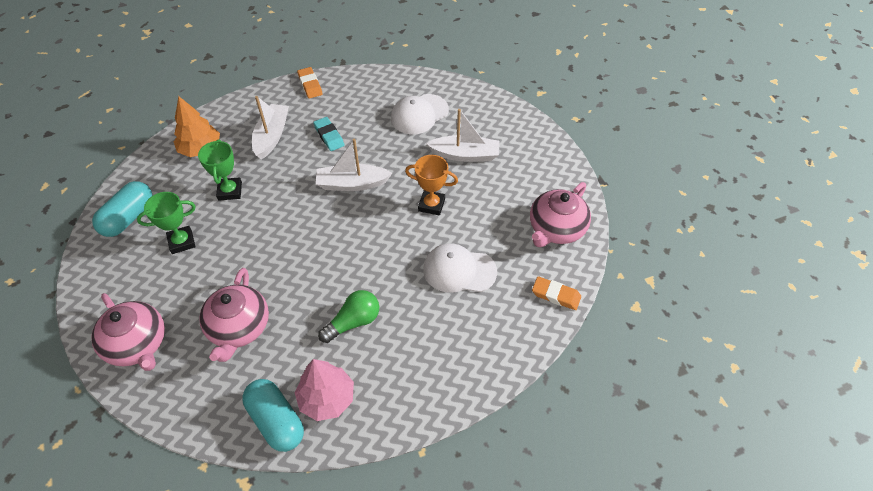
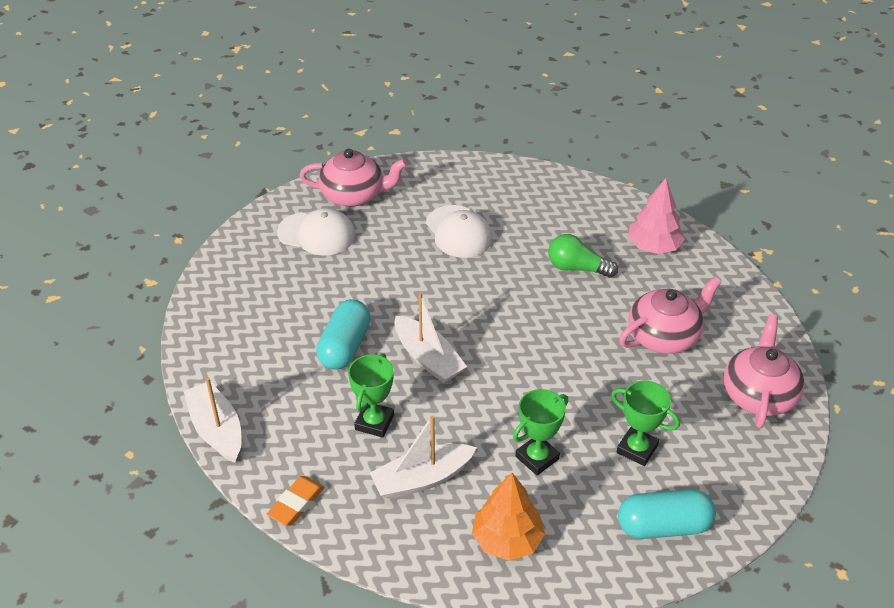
camera: 125 degrees left, 10 degrees down
(276, 421) = (702, 263): turquoise capsule -> turquoise capsule (345, 346)
(329, 136) = (374, 422): turquoise eraser -> green trophy
(419, 114) = (270, 361): white cap -> white cap (317, 234)
(431, 205) = (400, 284): orange trophy -> none
(465, 155) = (307, 293): white boat -> white boat (217, 430)
(556, 295) = (427, 170): orange eraser -> none

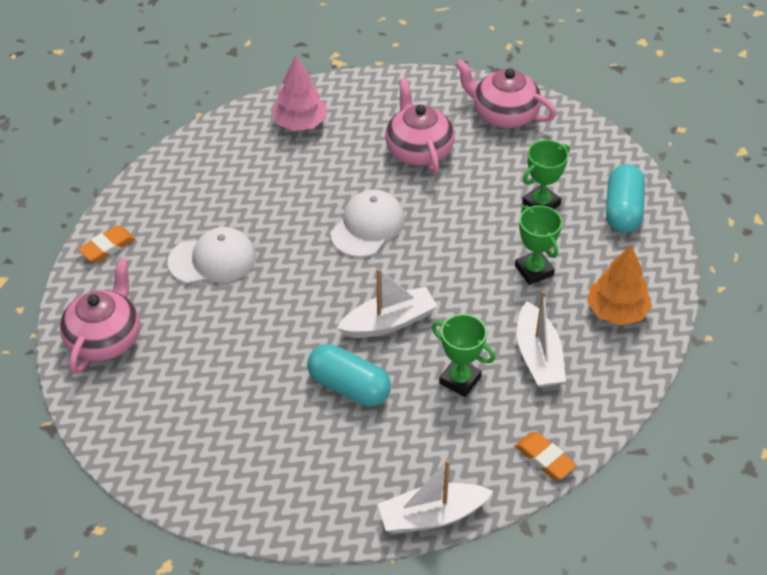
camera: 75 degrees left, 5 degrees up
(317, 234) = (158, 384): white cap -> white cap (367, 226)
(448, 172) = (107, 247): none -> orange eraser
(577, 268) = (307, 183): green light bulb -> none

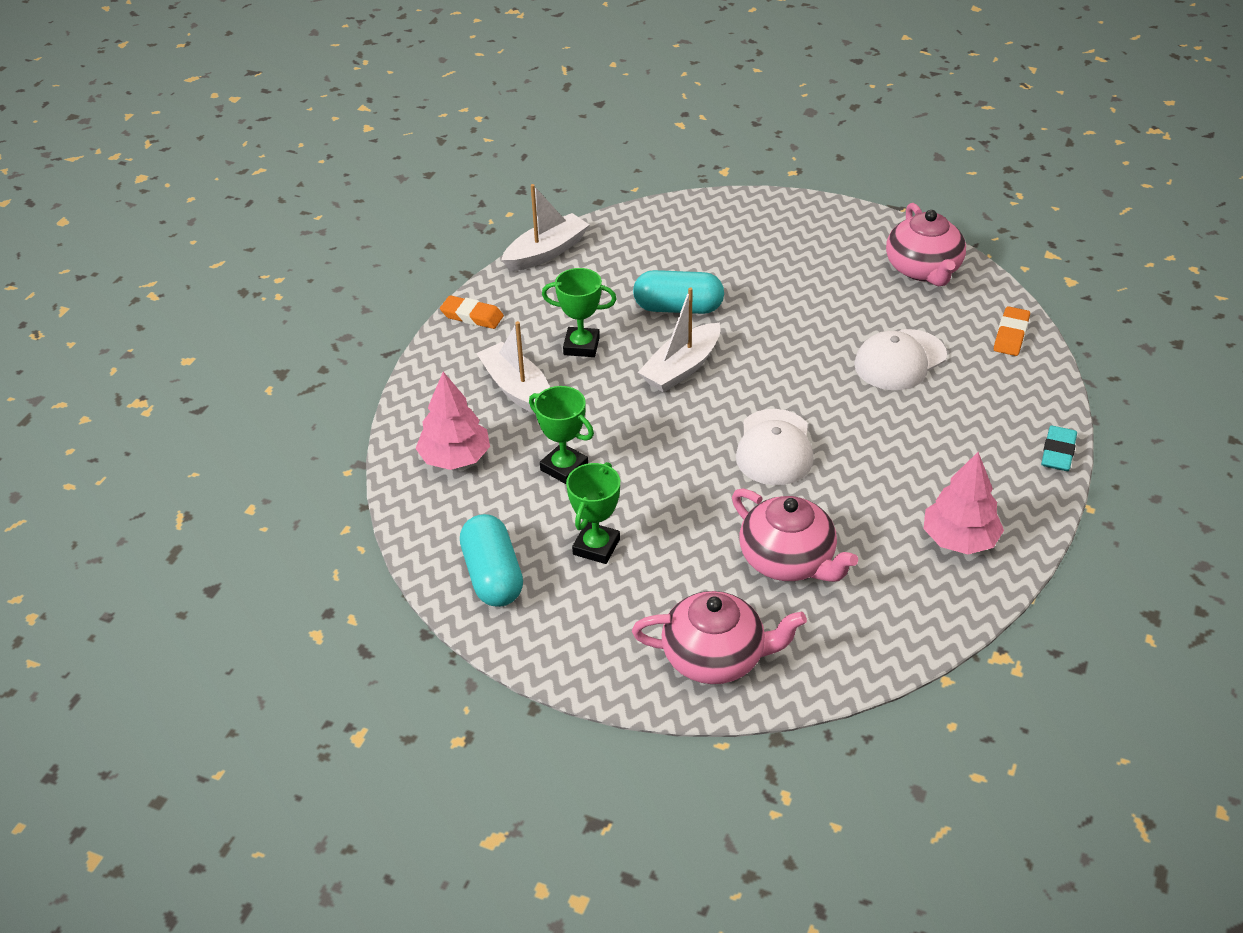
camera: 155 degrees right, 5 degrees down
(179, 150) = (1058, 452): none -> turquoise eraser
(616, 311) = (455, 458): orange tree -> pink tree

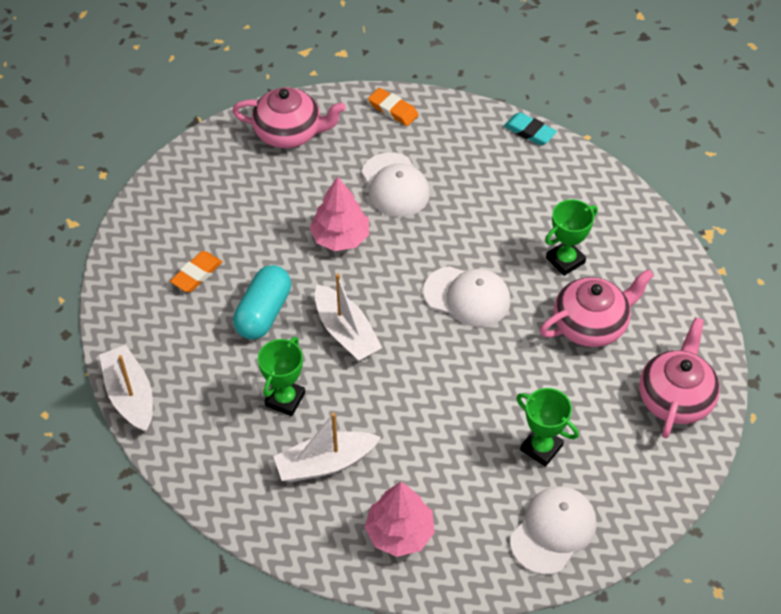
camera: 75 degrees left, 10 degrees up
(472, 316) = (201, 479): orange eraser -> orange eraser (196, 274)
(493, 576) = (553, 531): turquoise capsule -> white cap
(564, 467) = (441, 449): green trophy -> green trophy (565, 260)
(959, 539) = (598, 217): pink tree -> pink tree (340, 237)

